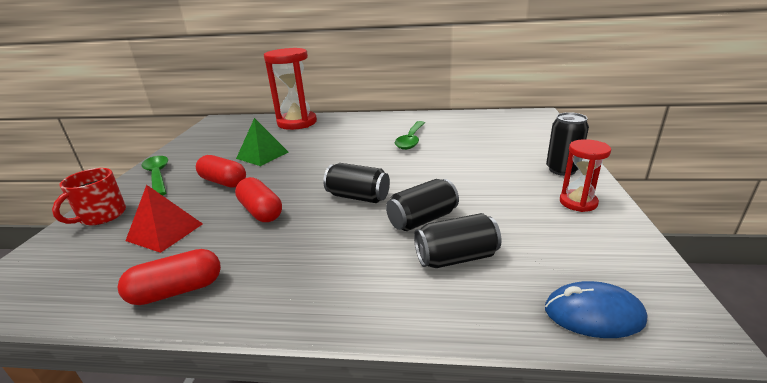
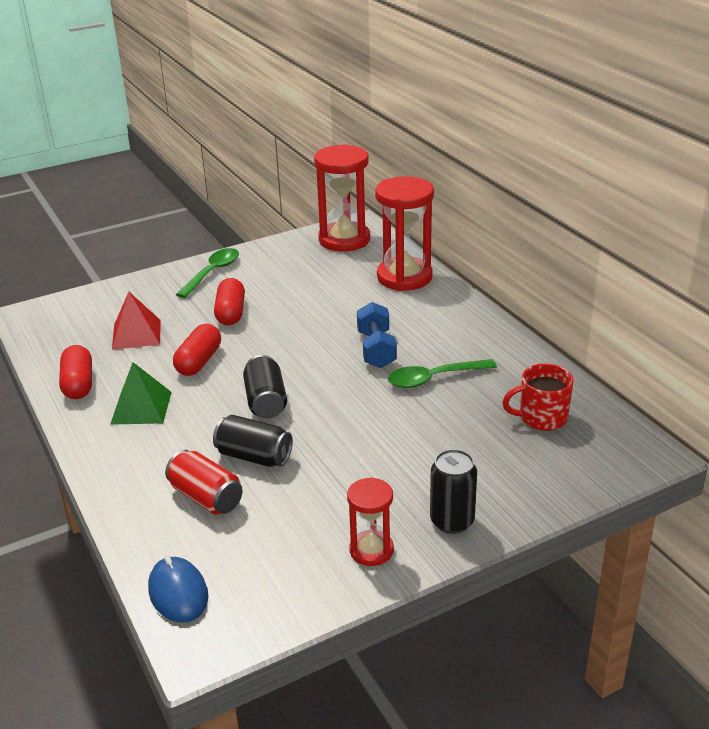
camera: 55 degrees right, 5 degrees up
(102, 216) = (135, 291): red mug -> red mug (541, 418)
(177, 291) = (78, 384): red capsule -> red capsule turned 45 degrees clockwise
(224, 127) = (344, 240): none -> red hourglass
(262, 155) = (301, 302): green pyramid -> green pyramid (141, 408)
(356, 147) = (376, 349): none -> blue dumbbell
(456, 258) = (206, 497): black can -> red can

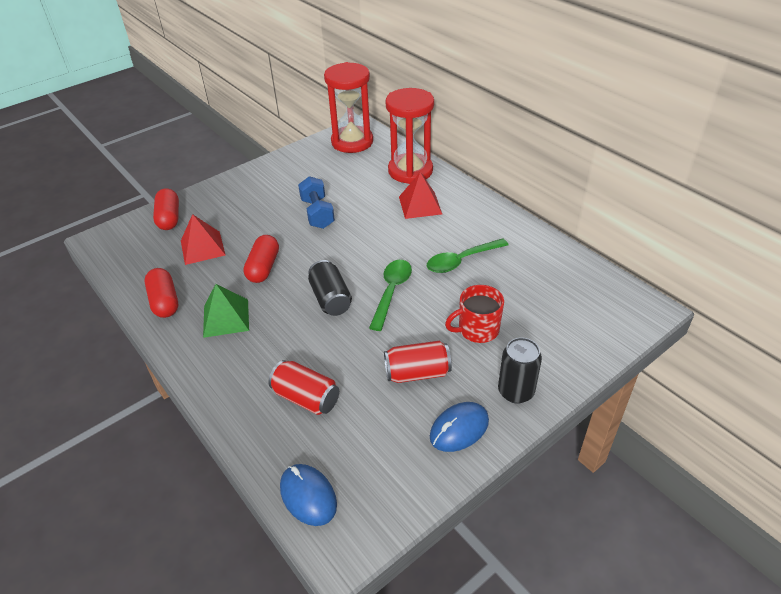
camera: 10 degrees left, 10 degrees up
(212, 273) = (252, 183): green spoon -> green spoon (391, 292)
(231, 313) = (278, 219): red capsule -> red capsule (169, 218)
(254, 456) = (335, 352): black can -> none
(341, 488) = (417, 373): none -> red can
(371, 550) = (459, 429): red hourglass -> blue mouse
(376, 349) = (407, 239): blue dumbbell -> blue dumbbell (317, 213)
(404, 315) = (420, 205): none -> red pyramid
(541, 418) = (556, 286): red mug -> red mug (477, 329)

